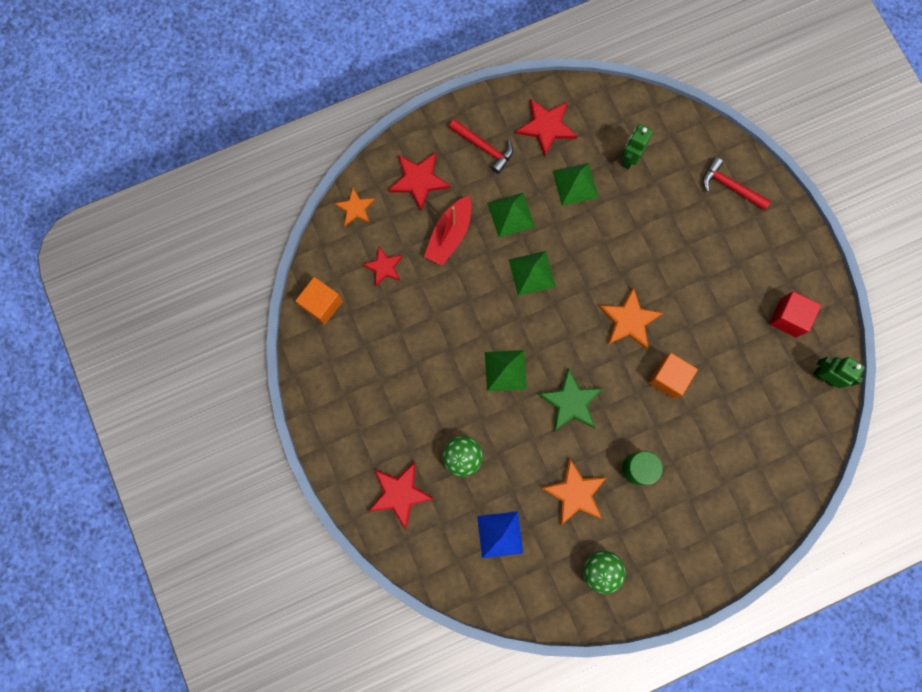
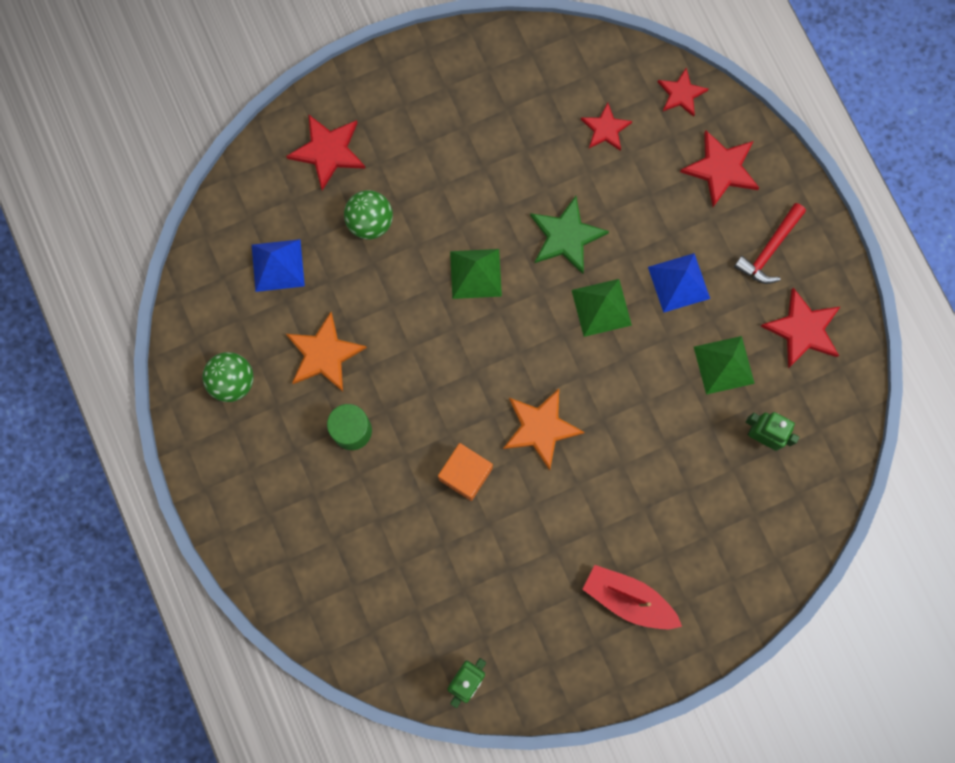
camera: 90 degrees right, 0 degrees up
(322, 304) = (557, 58): orange cube -> none
(355, 208) = (681, 94): orange star -> red star
(449, 235) = (649, 207): red boat -> red boat (628, 599)
(511, 214) = (679, 282): green pyramid -> blue pyramid
(571, 402) = (435, 352): green star -> green star (566, 236)
(730, 186) = (728, 570): red hammer -> none
(788, 318) = (546, 637): red cube -> none

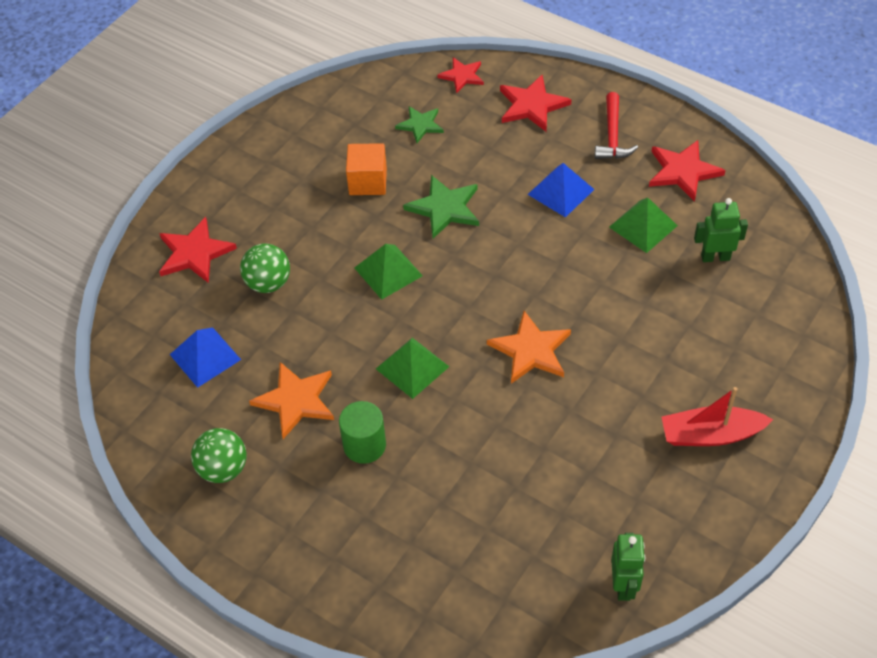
camera: 30 degrees left, 25 degrees down
(465, 474) = (493, 421): orange cube -> orange cube (368, 181)
(601, 307) = (512, 240): green pyramid -> green pyramid (412, 367)
(605, 129) = (420, 125): red star -> green star

